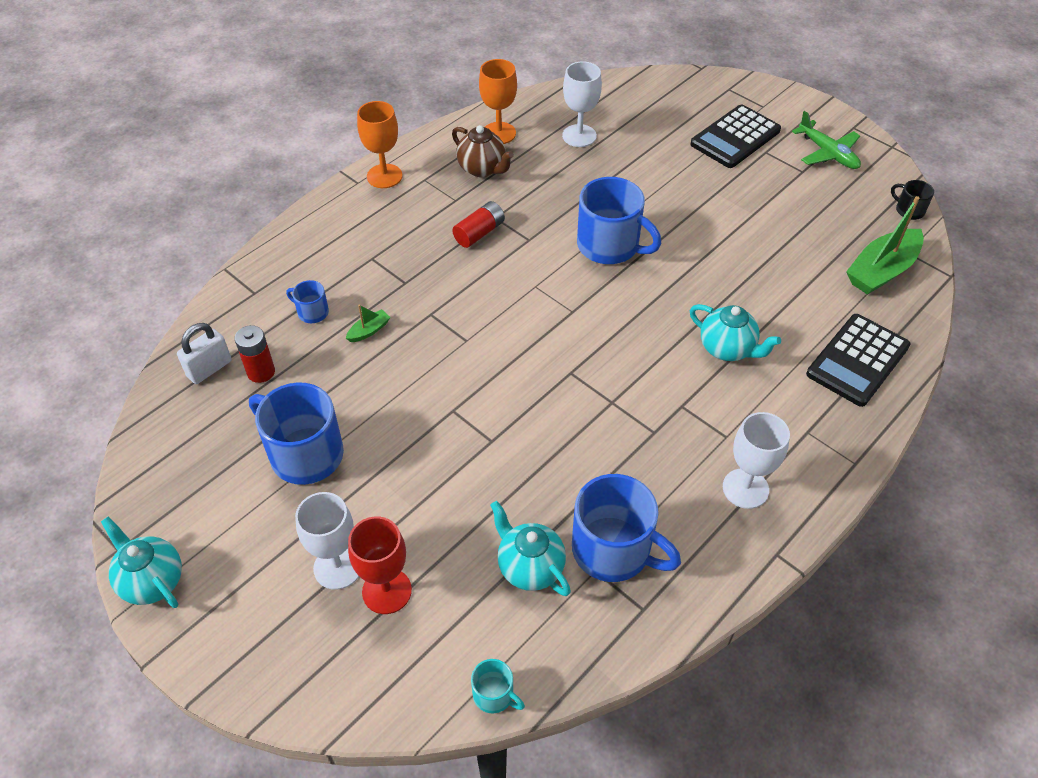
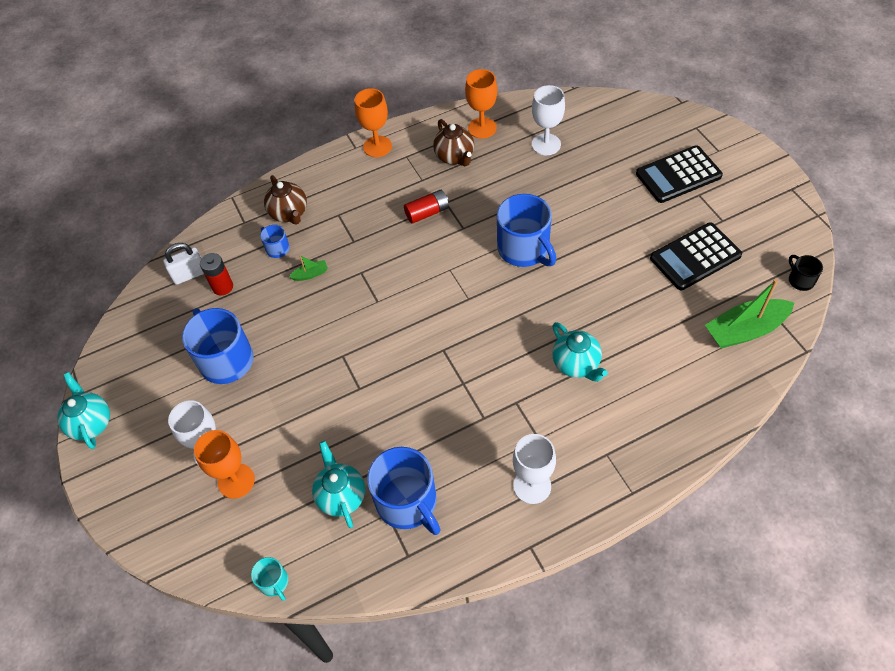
camera: 25 degrees right, 5 degrees up
(309, 270) = (289, 213): none -> brown teapot
(387, 591) = (236, 481): red goblet -> orange goblet
(828, 153) = (754, 208): green plane -> none
(858, 360) = (681, 405): black calculator -> black calculator (695, 257)

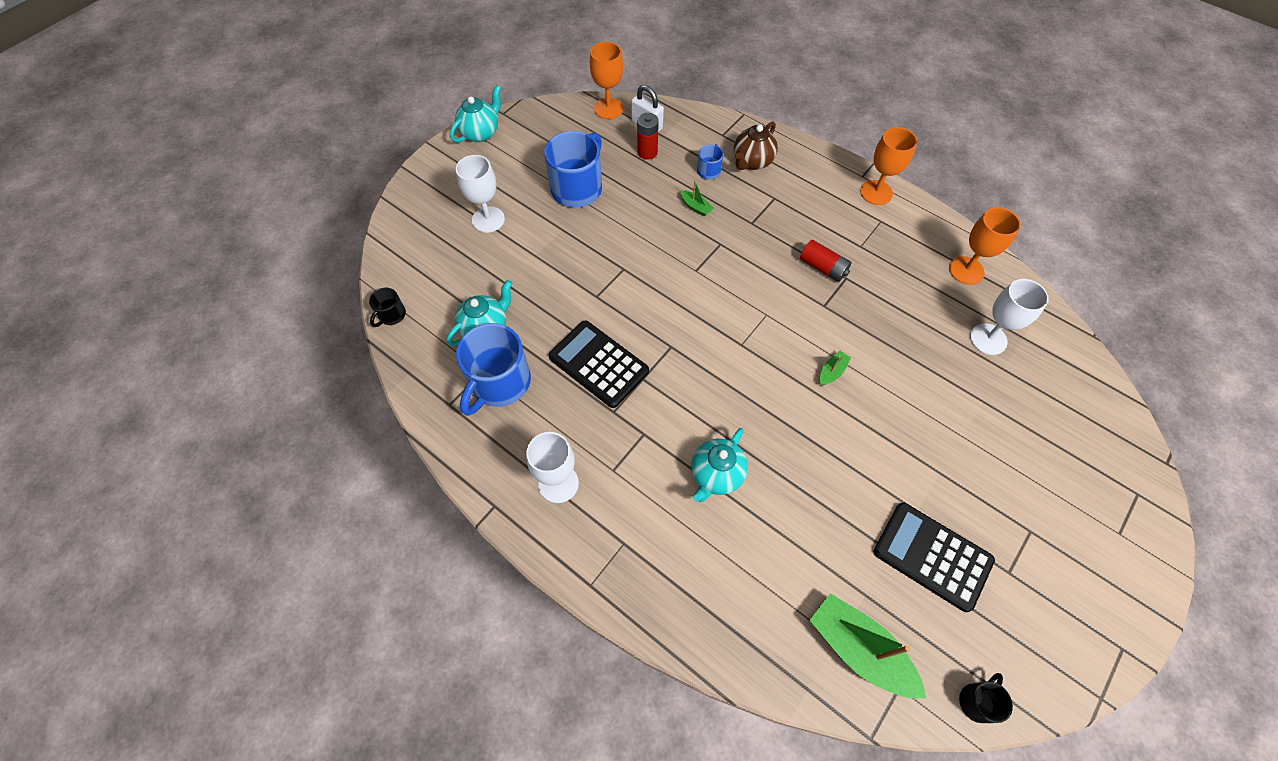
camera: 60 degrees right, 5 degrees up
(236, 481) = (469, 248): orange goblet -> orange goblet (608, 108)
(274, 582) = (391, 315): turquoise mug -> black mug
(455, 157) = (909, 262): brown teapot -> none
(524, 249) = (832, 372): blue mug -> green boat
(678, 175) = (1044, 497): black calculator -> black calculator (598, 364)

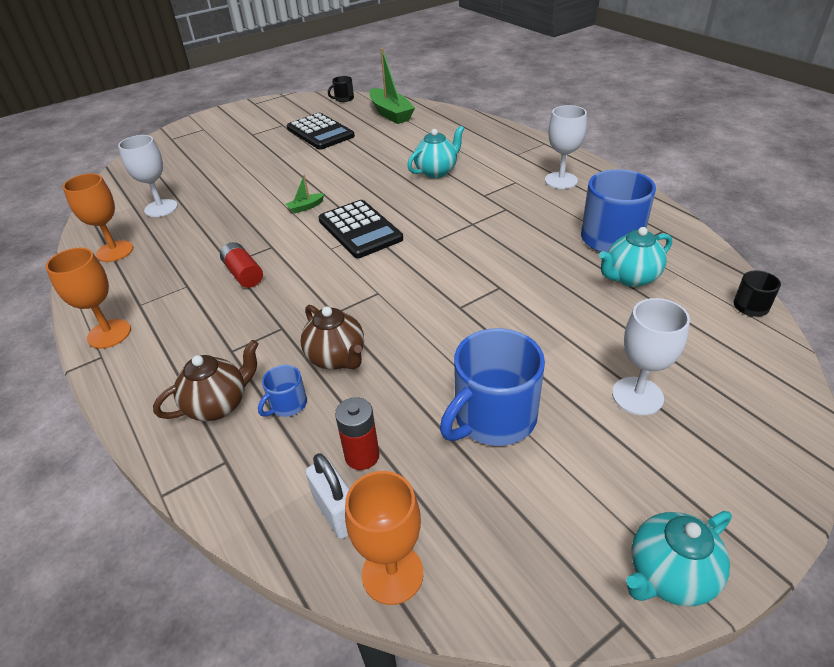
camera: 160 degrees left, 20 degrees down
(598, 364) = (511, 237): black calculator -> black calculator (360, 229)
(696, 207) = (337, 358): green boat -> brown teapot

